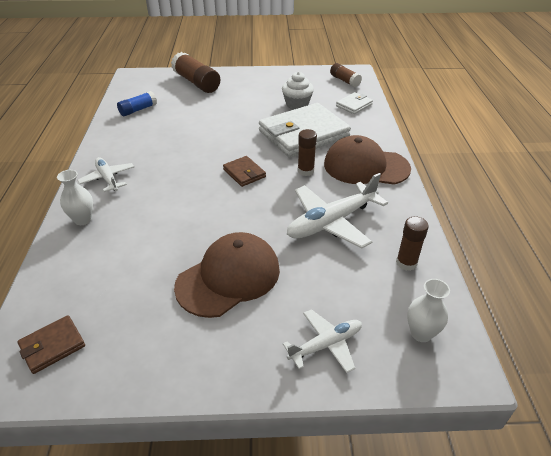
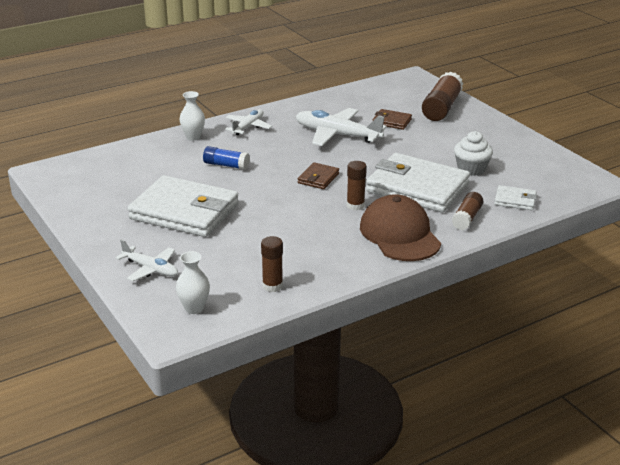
camera: 60 degrees right, 10 degrees down
(52, 346) = (77, 174): brown wallet -> brown wallet (392, 121)
(138, 110) = (357, 101): blue glue stick -> blue glue stick (226, 165)
(229, 277) = (184, 212): brown cap -> white wallet
(331, 222) = (292, 237): white plane -> white plane (337, 135)
(345, 81) = (565, 182): brown glue stick -> brown glue stick (467, 218)

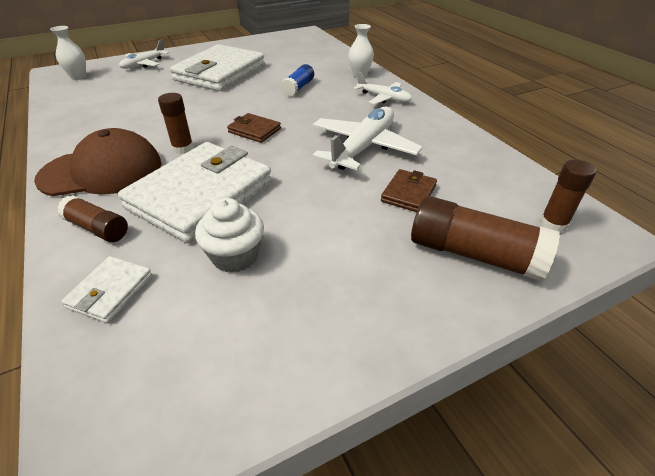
camera: 95 degrees right, 10 degrees up
(272, 286) = (77, 103): brown glue stick -> brown glue stick (553, 224)

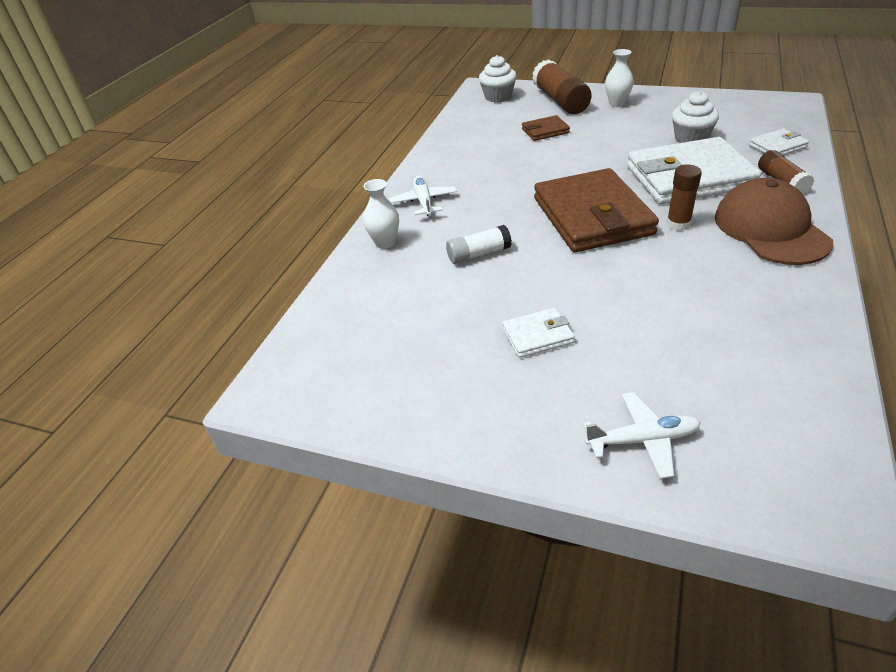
camera: 130 degrees left, 0 degrees up
(78, 77) = (788, 457): white vase -> white vase (617, 104)
(102, 171) = (770, 229): brown cap -> brown cap turned 45 degrees clockwise
(220, 73) = (537, 336): white wallet -> white wallet, size x0.45
(254, 130) = (592, 216): brown wallet -> brown wallet, size x2.24
(298, 88) = (479, 254): blue glue stick -> white glue stick
(363, 147) = (523, 166): white plane -> none
(553, 224) = (498, 97): brown glue stick -> white cupcake

